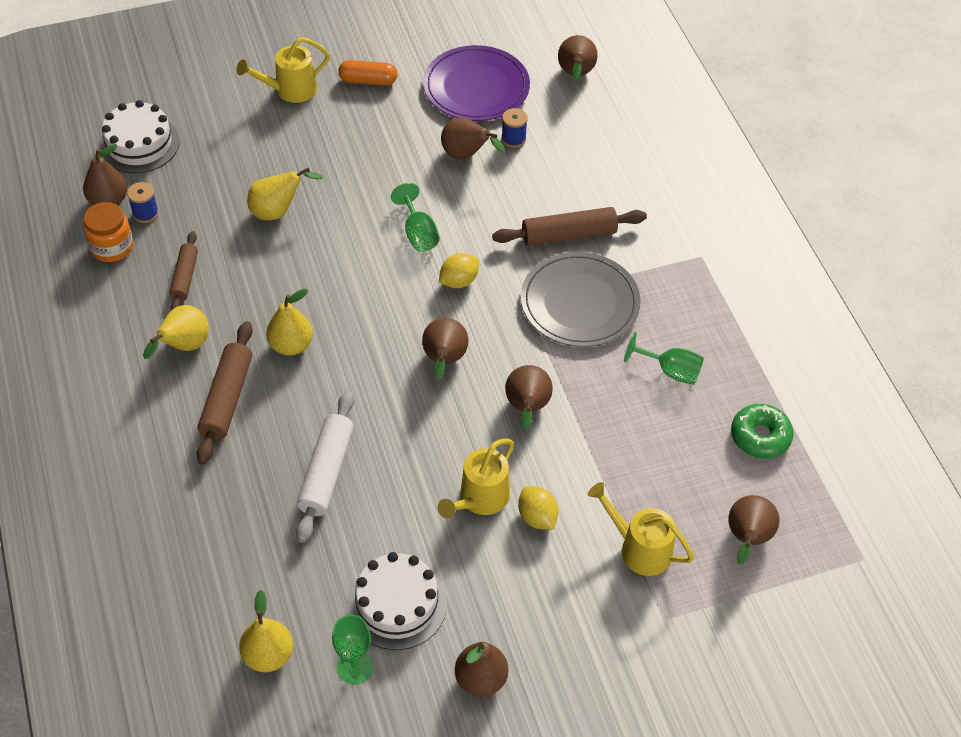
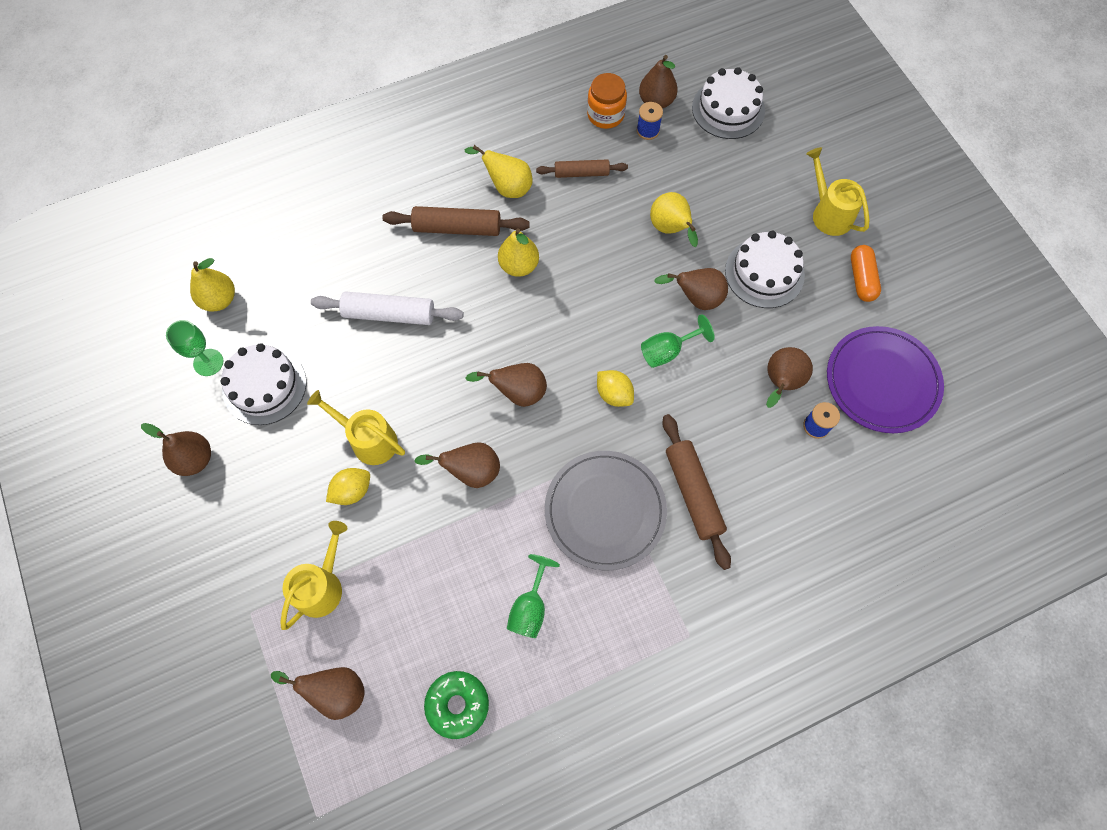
camera: 85 degrees right, 15 degrees up
(346, 148) = (764, 273): none -> white cake
(576, 74) = (933, 482): brown pear -> brown pear (696, 298)

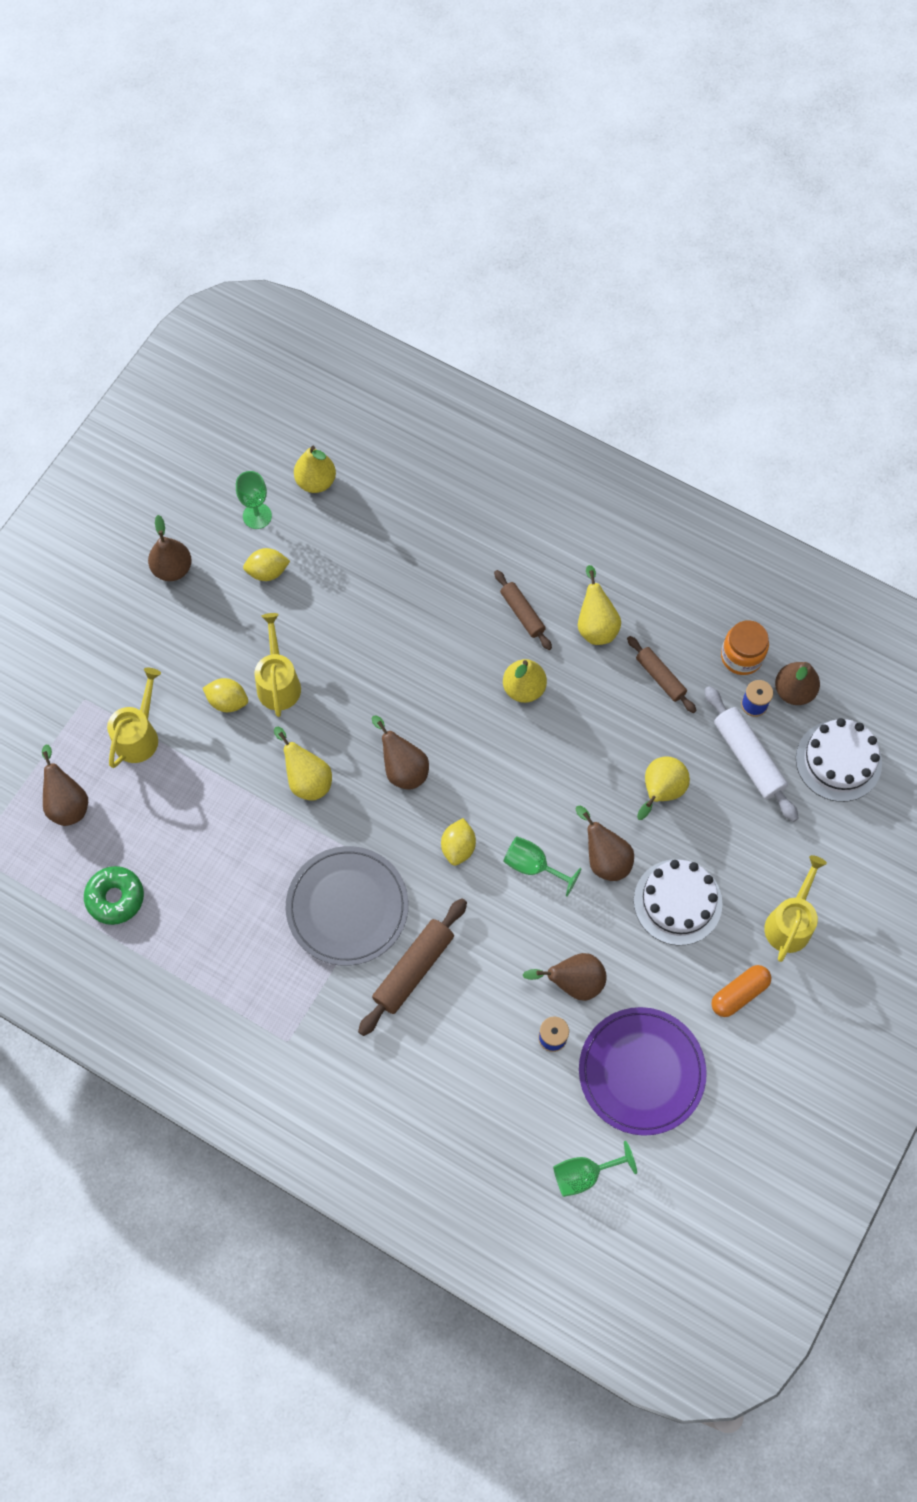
camera: 55 degrees right, 0 degrees up
(264, 386) = (267, 572): white cake -> yellow lemon
(322, 585) = (139, 735): yellow watering can -> yellow watering can turned 60 degrees counterclockwise
(389, 314) = (400, 618): white rolling pin -> white rolling pin (748, 757)
(457, 228) = (522, 613): brown rolling pin -> brown rolling pin, size x0.65
(471, 471) = (307, 779): brown pear -> yellow pear
(530, 607) = (226, 901): green goblet -> green goblet (584, 1174)

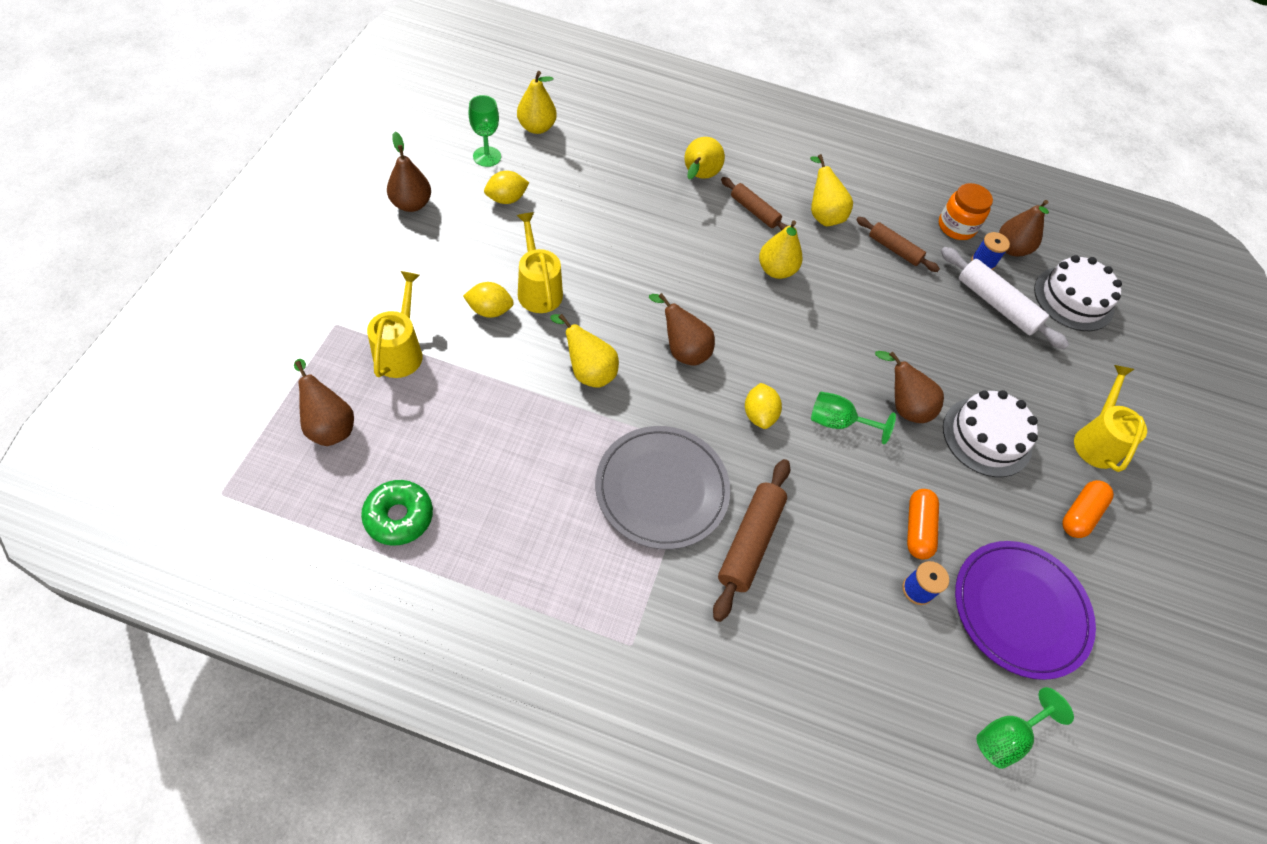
camera: 20 degrees left, 10 degrees down
(573, 982) = (917, 529): brown pear -> orange capsule
(660, 792) = (932, 342): yellow pear -> yellow pear (699, 176)

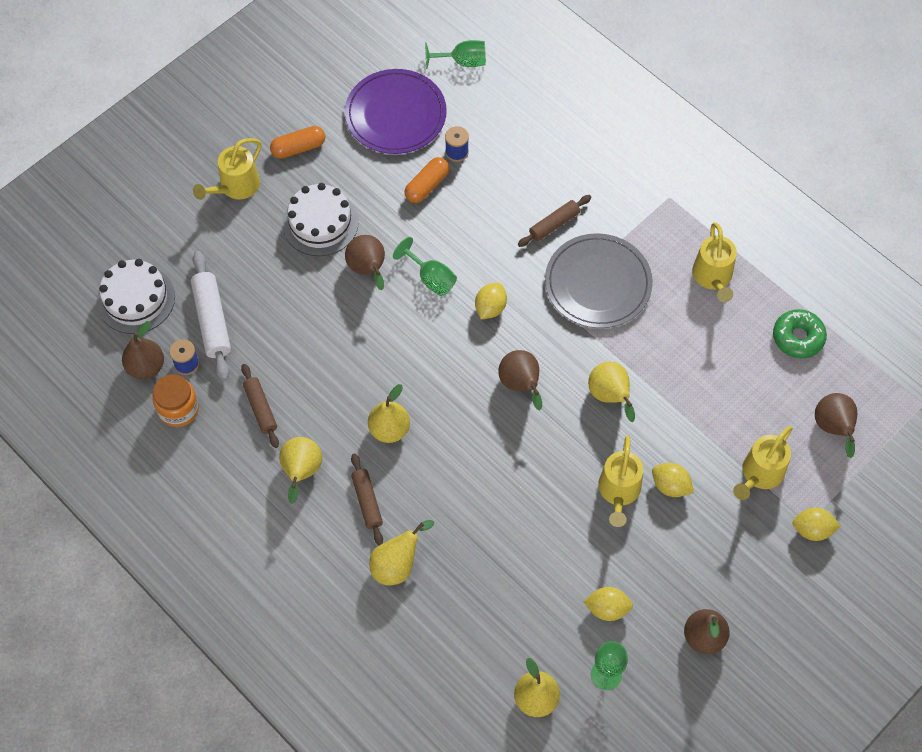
camera: 145 degrees left, 5 degrees up
(329, 318) = (812, 530): none -> yellow lemon
(530, 552) = (713, 278): none -> yellow watering can
(749, 542) = (554, 224): brown rolling pin -> brown rolling pin, size x0.65

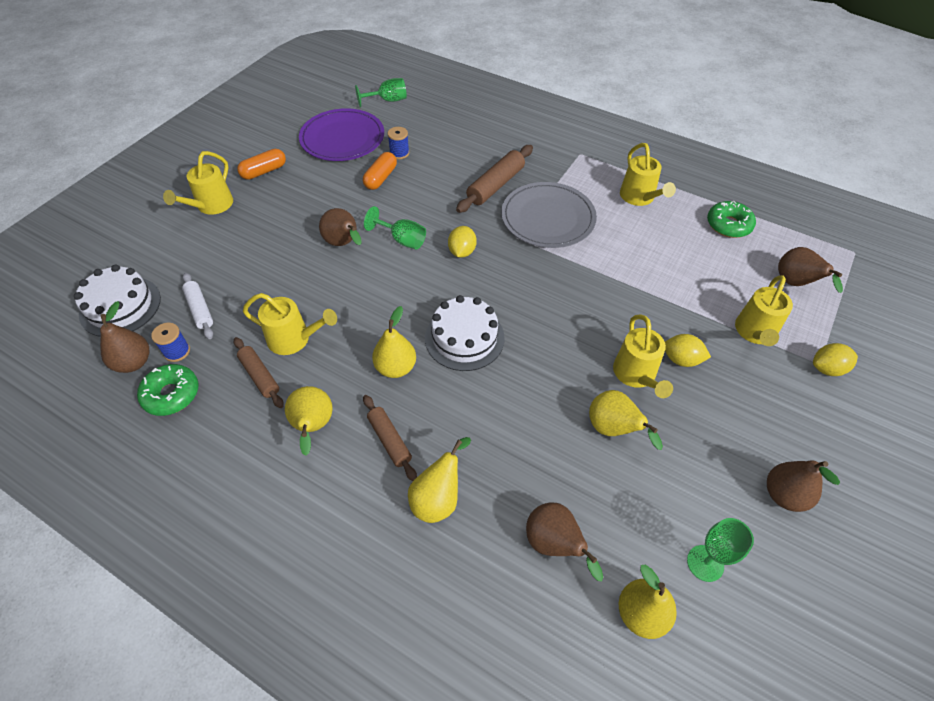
camera: 15 degrees left, 10 degrees down
(178, 409) = (171, 394): orange jar -> green donut
(212, 320) = (200, 309): white rolling pin -> white rolling pin, size x0.65
(299, 376) = (294, 339): none -> yellow watering can
(320, 223) = (293, 218): white cake -> white cake (464, 338)
(521, 385) = (510, 305): brown pear -> brown pear (554, 544)
(554, 224) = (495, 185): brown rolling pin -> brown rolling pin, size x1.55
(607, 608) = (674, 490): yellow lemon -> none
(610, 396) = (593, 298): yellow pear -> yellow pear (613, 429)

